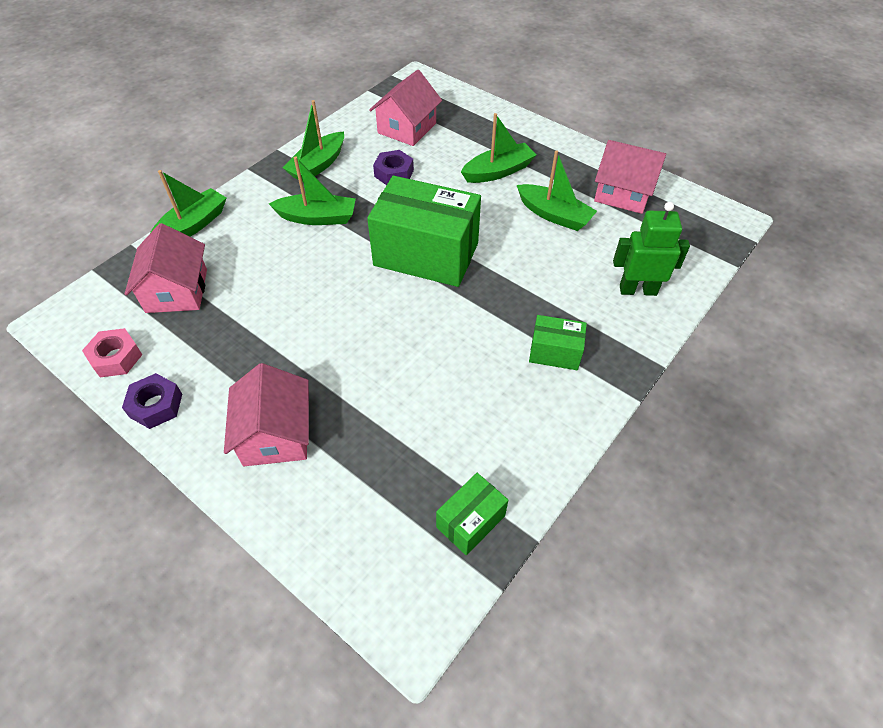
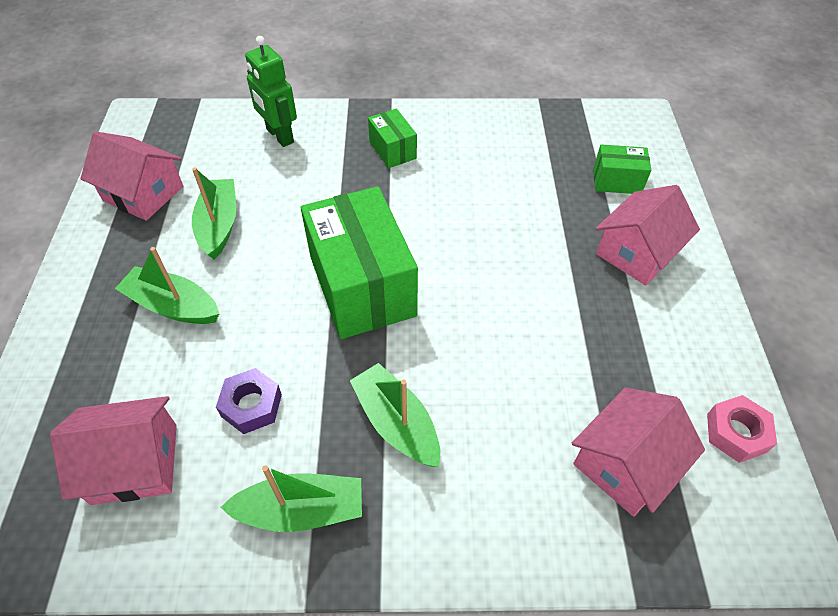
camera: 130 degrees left, 0 degrees up
(156, 405) = (720, 350): purple nut -> none
(193, 226) = (538, 557): green boat -> none
(471, 521) = (562, 126): green box -> green box (616, 181)
(623, 193) = (143, 193): pink house -> pink house turned 45 degrees counterclockwise

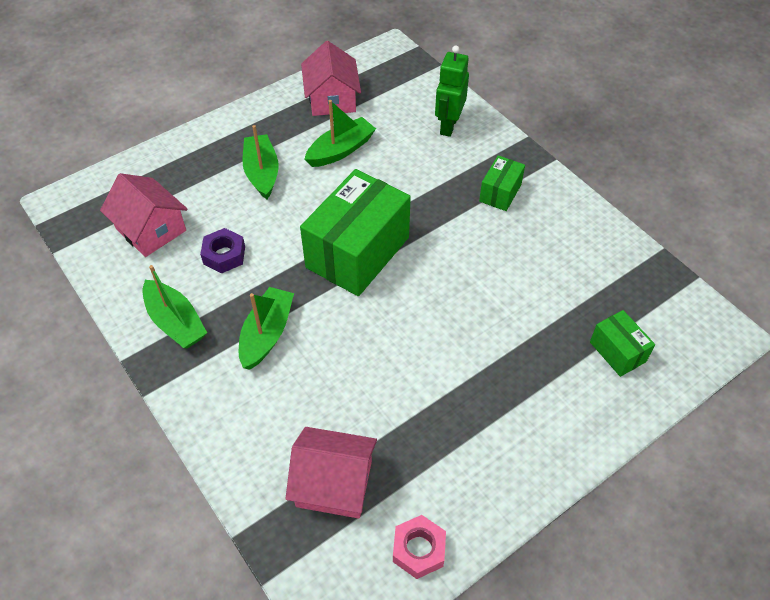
camera: 55 degrees right, 0 degrees up
(637, 252) = (546, 403): pink house -> none

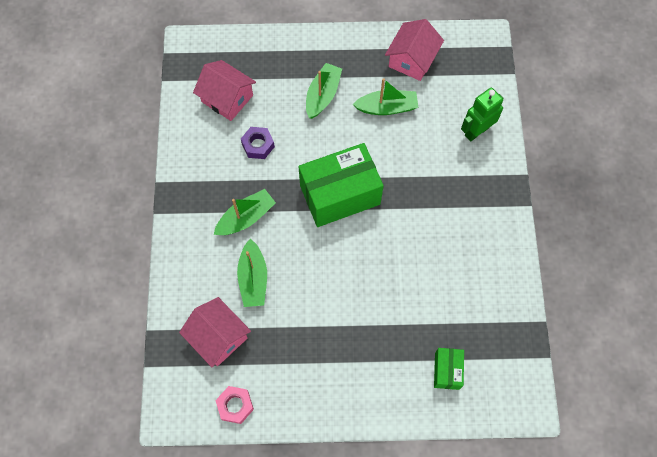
camera: 35 degrees right, 15 degrees up
(151, 229) = (227, 98): pink house -> pink house turned 45 degrees counterclockwise
(175, 322) = (200, 175): green boat -> green boat (253, 278)
(500, 193) = (468, 208): green box -> none

